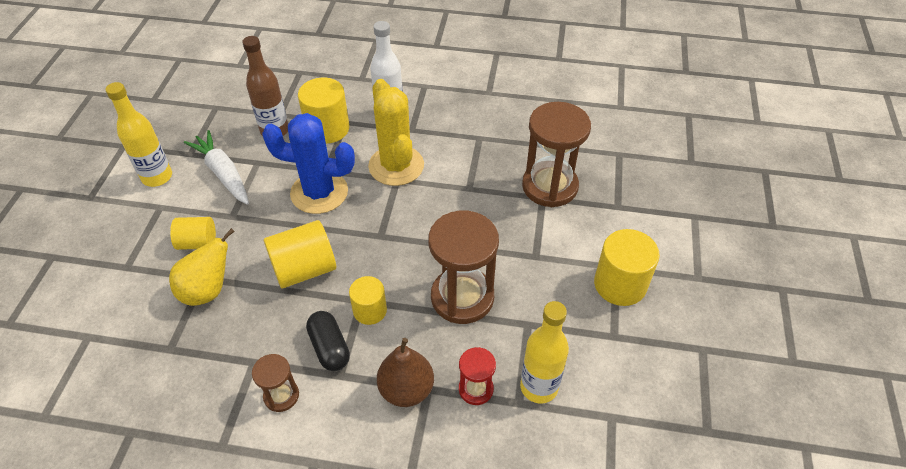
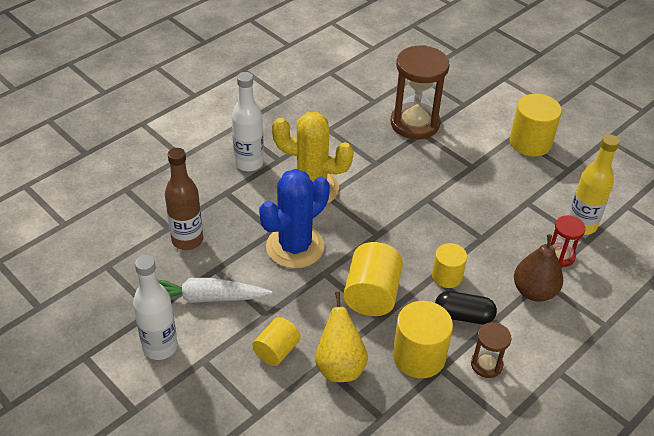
camera: 55 degrees left, 5 degrees down
(157, 177) = (160, 347): yellow bottle -> white bottle
(327, 128) = (222, 206): yellow cylinder -> yellow cylinder (419, 356)
(462, 297) = (477, 221): brown hourglass -> none

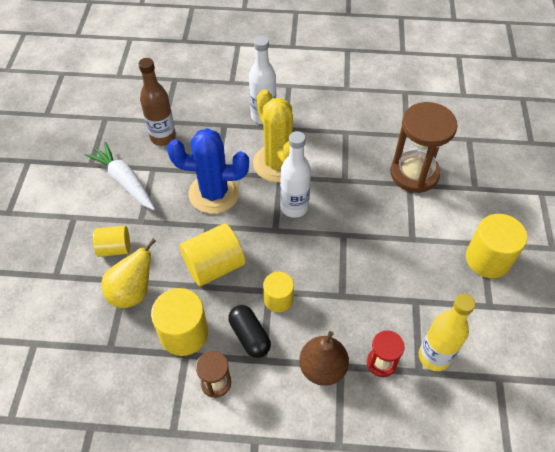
camera: 50 degrees right, 10 degrees up
(160, 347) = (65, 189): white bottle -> white bottle (294, 207)

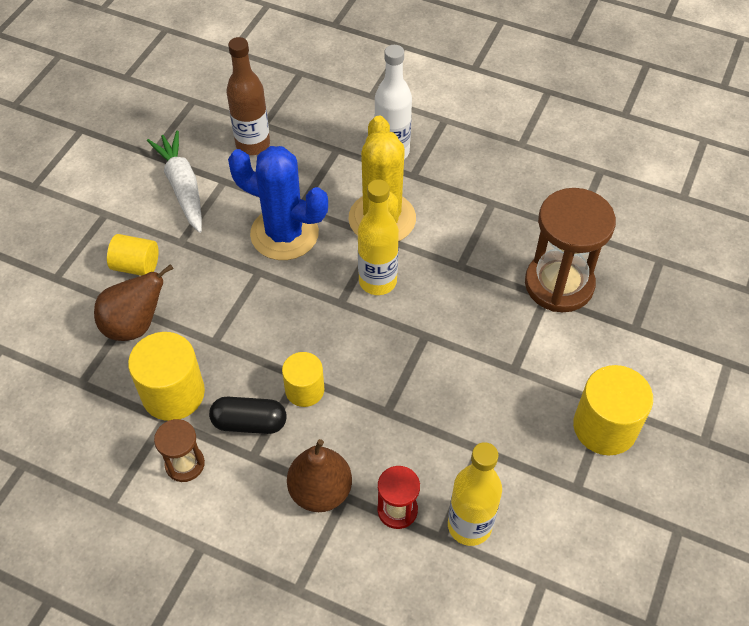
camera: 20 degrees right, 0 degrees up
(133, 292) = (135, 325): yellow pear -> brown pear
(214, 266) = (244, 324): yellow cylinder -> none
(249, 336) = (249, 423): black capsule -> black capsule turned 75 degrees counterclockwise
(294, 207) = (377, 281): white bottle -> yellow bottle

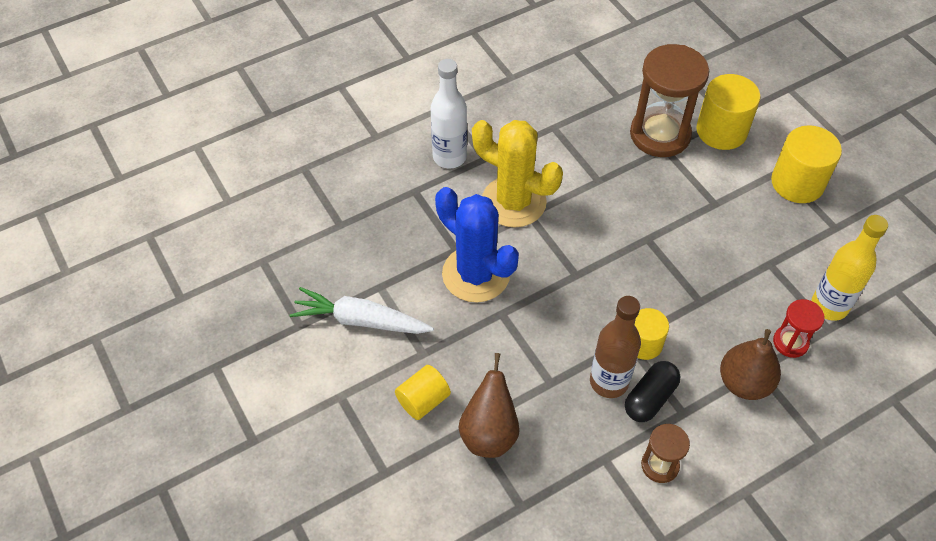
camera: 55 degrees left, 0 degrees up
(173, 393) = (583, 439): yellow cylinder -> yellow cylinder (721, 131)
(253, 144) = (357, 244): brown bottle -> brown bottle (609, 382)
(284, 234) = (476, 274): blue cactus -> blue cactus turned 75 degrees clockwise
(377, 281) = (574, 239): yellow bottle -> none

